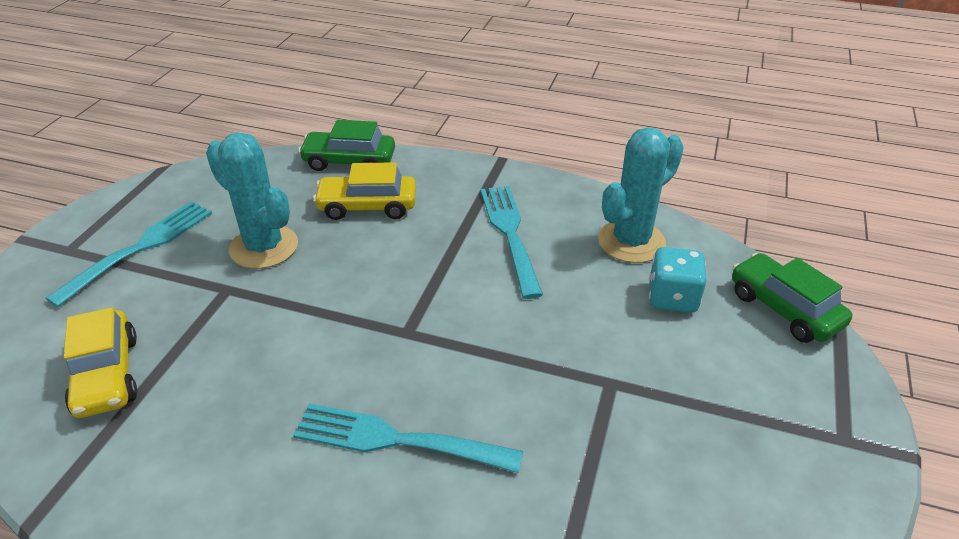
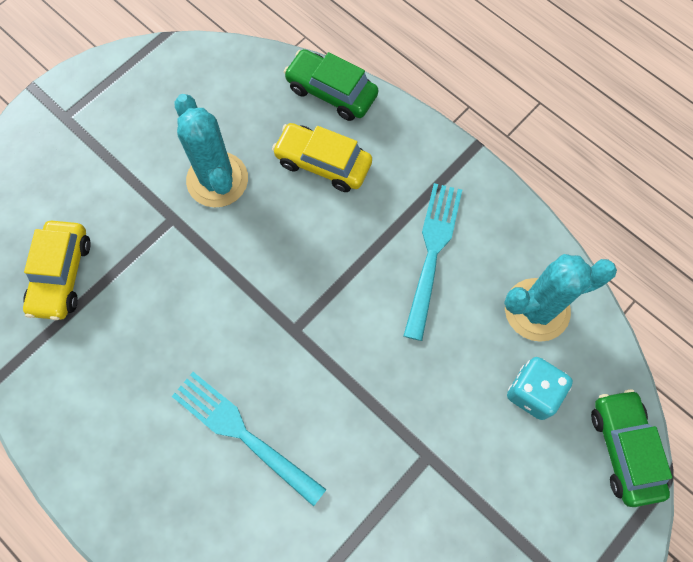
camera: 25 degrees right, 30 degrees up
(139, 249) = (118, 140): turquoise fork -> none

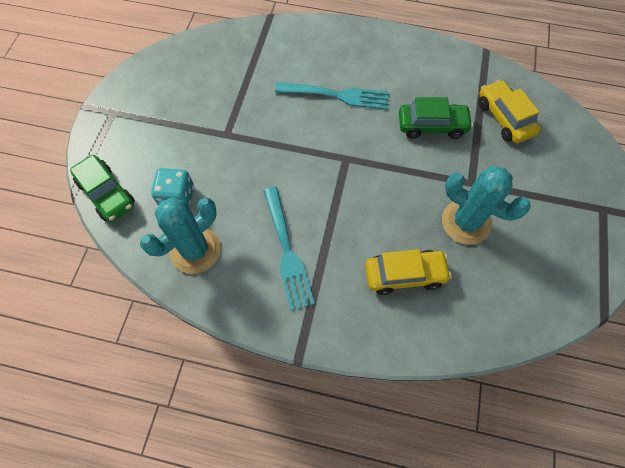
camera: 150 degrees right, 5 degrees down
(331, 92) = (440, 339): green car -> green car (432, 126)

